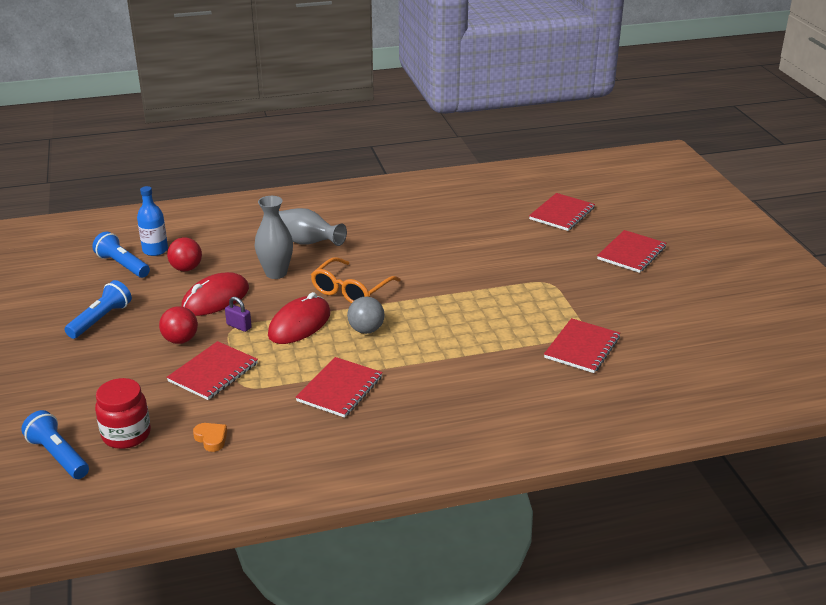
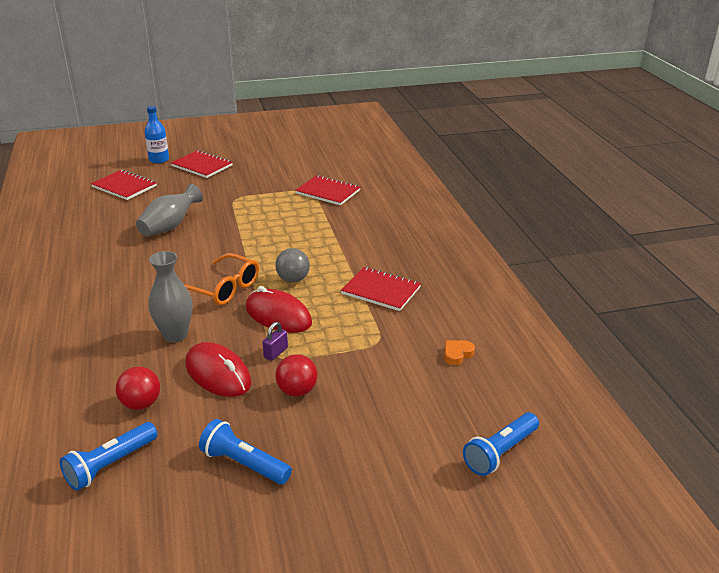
camera: 90 degrees left, 0 degrees up
(126, 435) = (460, 408): red jar -> none
(155, 250) = (81, 438): blue bottle -> blue bottle (159, 159)
(213, 372) = (356, 362): red notebook -> none
(307, 243) = (116, 318): grey vase -> grey vase (170, 226)

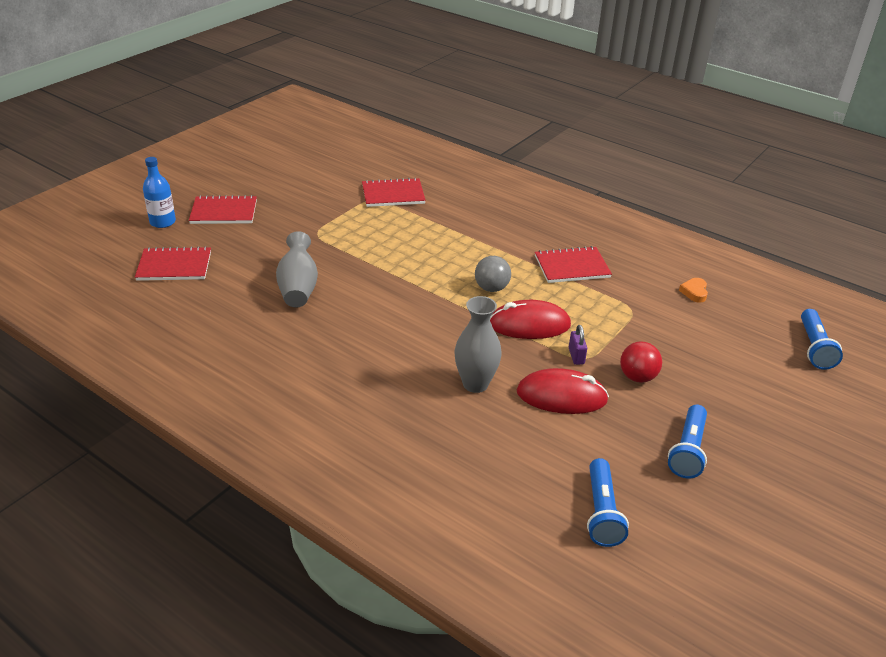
camera: 40 degrees left, 5 degrees up
(141, 404) = (544, 454): red ball -> none
(223, 288) = (447, 323): orange glasses -> none
(244, 464) = (687, 450): blue flashlight -> blue flashlight turned 60 degrees counterclockwise

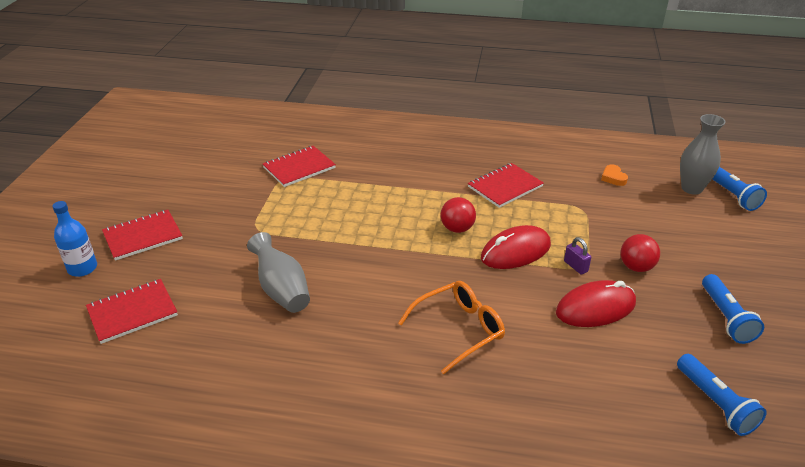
camera: 25 degrees left, 0 degrees up
(419, 369) = (459, 330): none -> orange glasses
(475, 384) = (518, 325): grey vase -> grey vase (691, 188)
(491, 288) = (457, 229): grey ball -> red ball

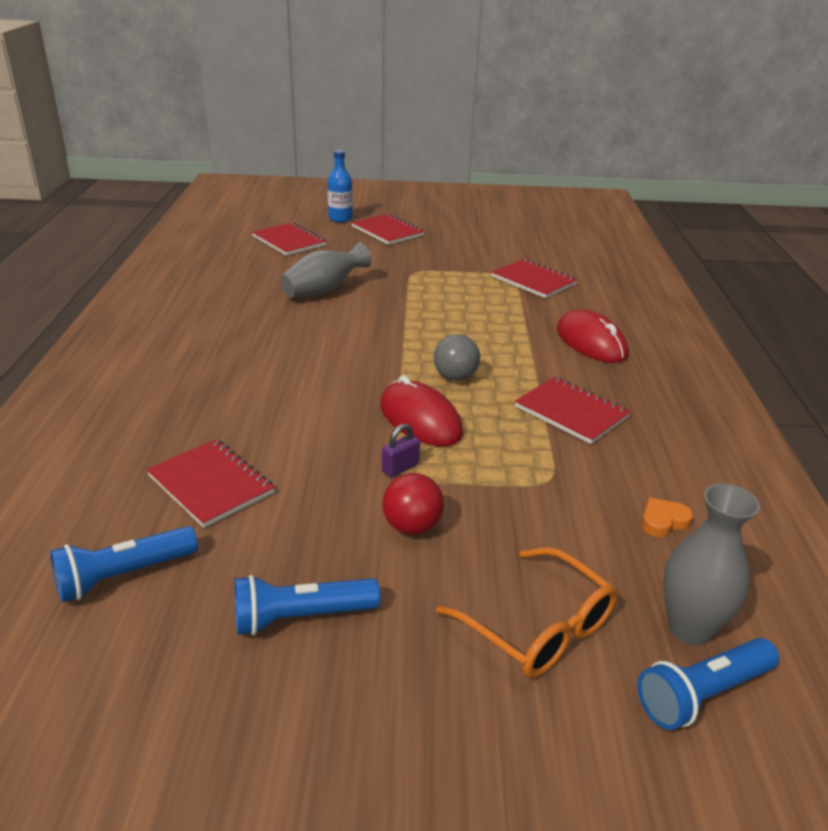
camera: 80 degrees right, 5 degrees down
(457, 229) = (455, 377): red ball -> grey ball
(459, 330) = (270, 382): orange glasses -> orange glasses (538, 627)
(595, 308) = (313, 481): red mouse -> red mouse (591, 342)
(607, 362) = (211, 484): none -> red notebook

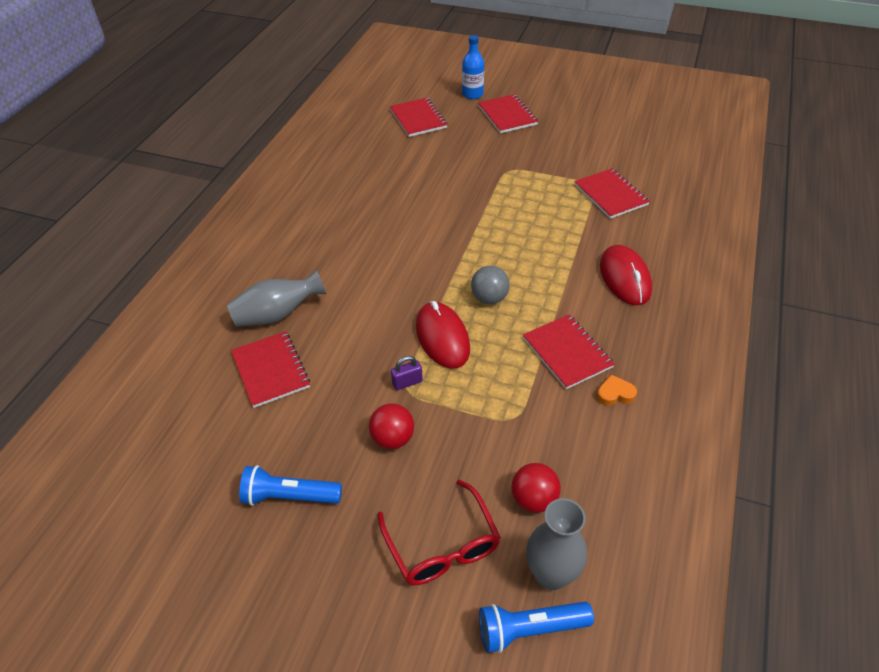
camera: 20 degrees right, 15 degrees up
(123, 576) = (192, 436): blue flashlight -> none
(324, 291) = (424, 184): grey vase -> grey vase (277, 314)
(538, 627) = (442, 545): orange glasses -> red glasses
(620, 555) = (534, 499): none -> red ball
(663, 521) = (584, 477): orange heart -> orange heart (615, 394)

